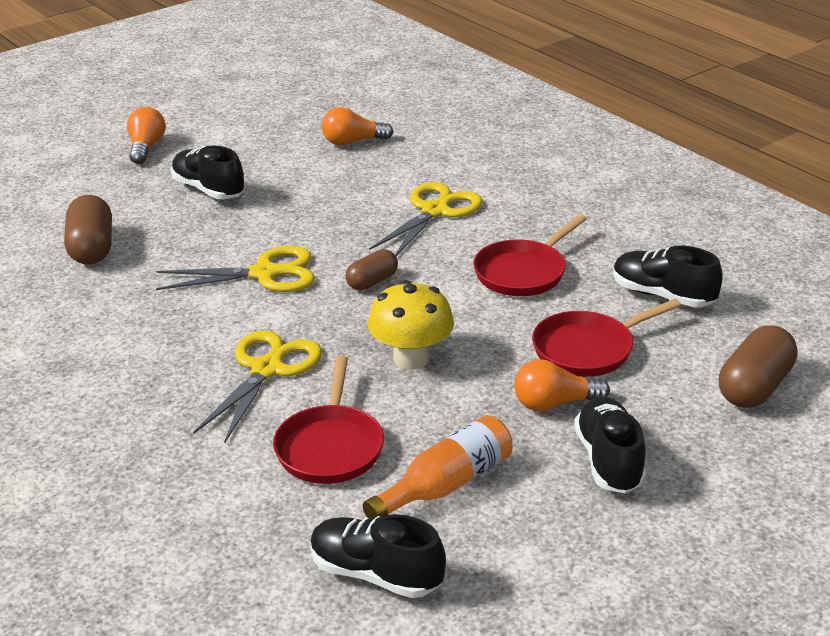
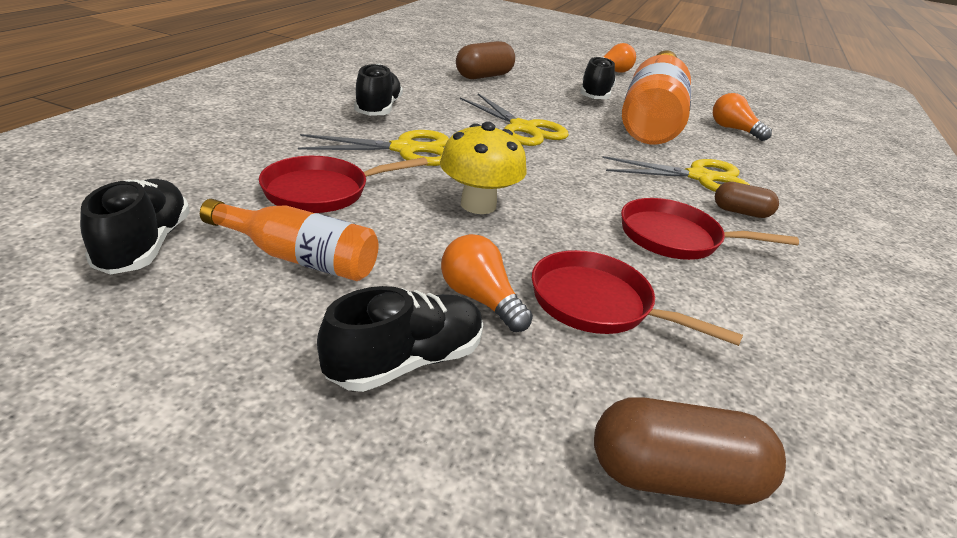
camera: 55 degrees right, 0 degrees up
(291, 178) = (652, 117): none -> orange bottle
(372, 282) = (565, 169): brown capsule -> brown capsule (741, 212)
(662, 295) = (762, 341): black shoe -> black shoe (378, 109)

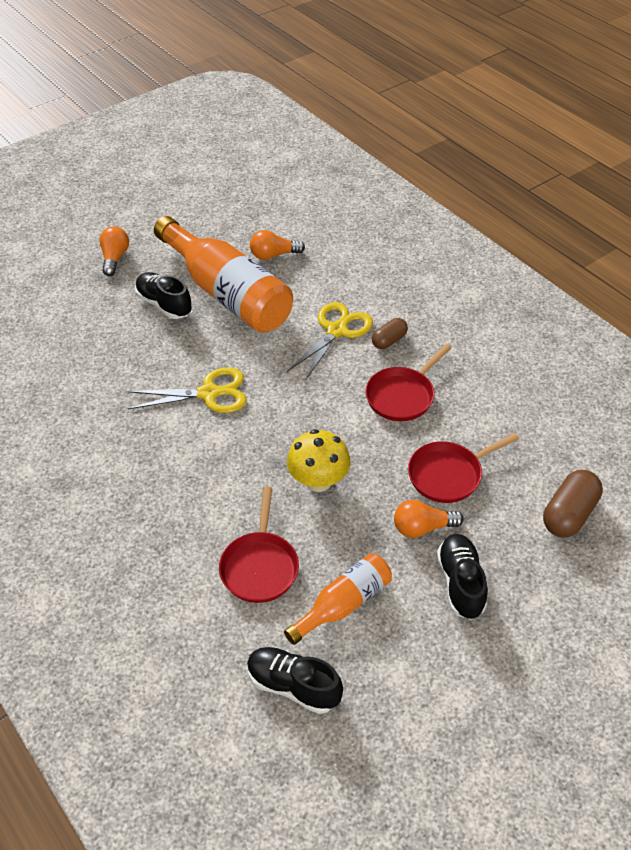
camera: 55 degrees left, 15 degrees up
(378, 109) = (121, 479): black shoe -> none
(405, 149) = (212, 490): yellow scissors -> none
(484, 76) = (78, 364): brown capsule -> none

